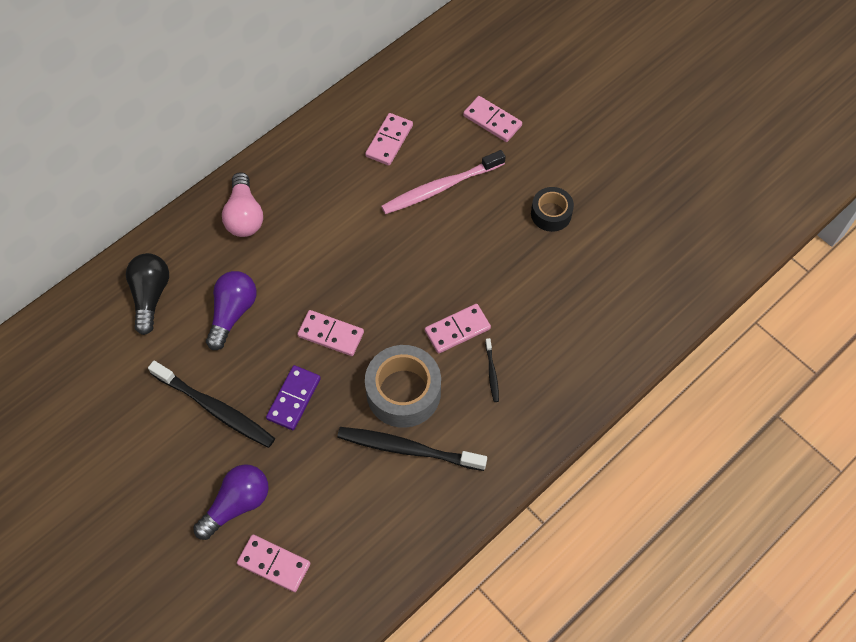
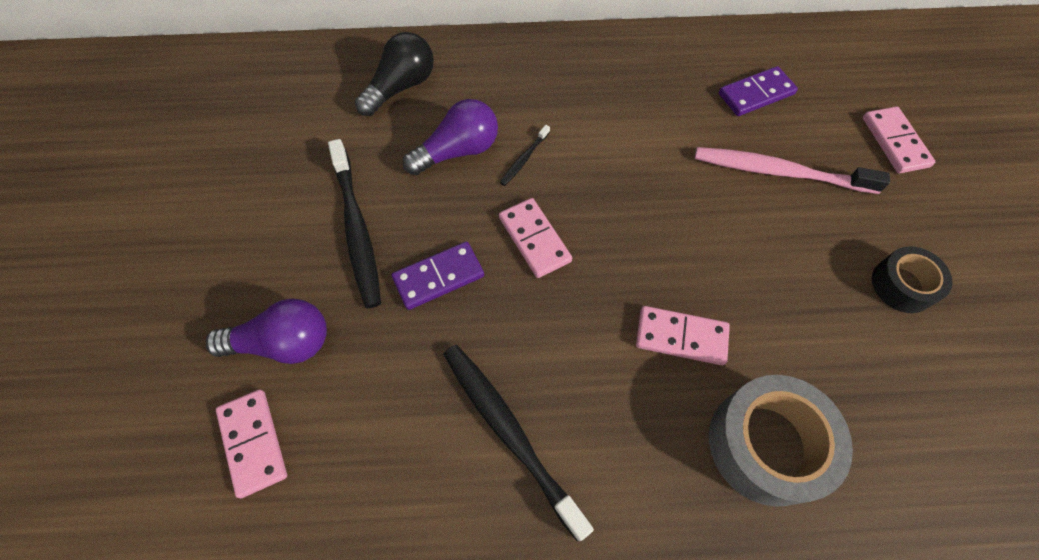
camera: 40 degrees right, 0 degrees up
(244, 216) = (549, 73): pink light bulb -> none
(389, 141) = (756, 94): pink domino -> purple domino
(403, 392) = (560, 361): grey tape -> grey tape (766, 445)
(492, 373) = (685, 421): black toothbrush -> black toothbrush (524, 159)

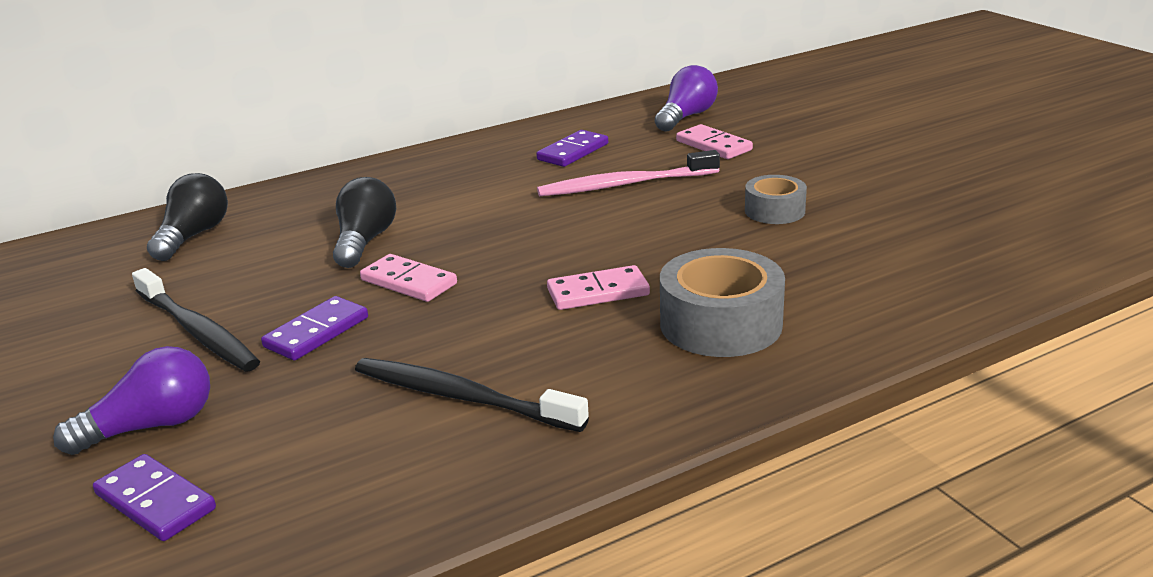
camera: 25 degrees left, 35 degrees down
(253, 443) = (155, 501): pink domino -> purple domino
(458, 151) = (287, 255): purple light bulb -> purple light bulb (686, 117)
(524, 159) = (365, 241): black toothbrush -> black light bulb
(902, 285) = (774, 211): black tape -> grey tape

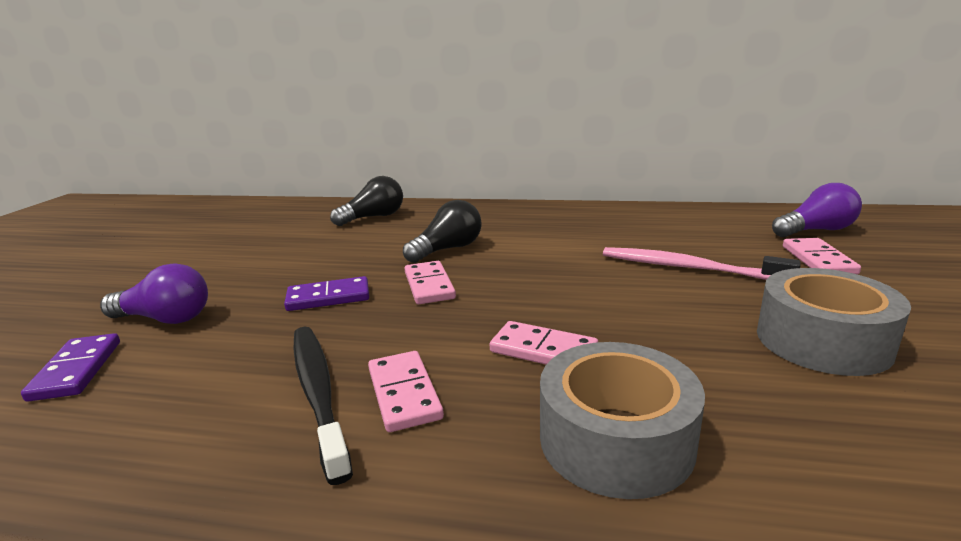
camera: 40 degrees right, 5 degrees down
(197, 331) = (282, 271): black toothbrush -> none
(536, 365) = (404, 393): none -> pink domino
(573, 152) = (676, 232): purple domino -> none
(774, 211) = (822, 341): grey tape -> grey tape, size x1.69

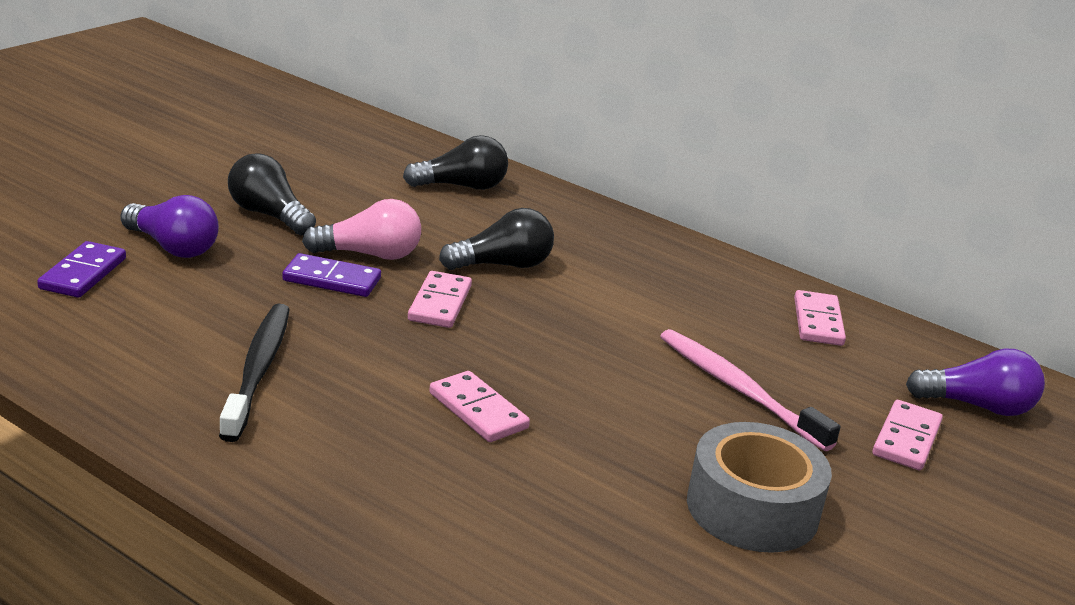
camera: 20 degrees right, 5 degrees up
(241, 272) = (269, 215): none -> black light bulb
(345, 272) = (369, 255): none -> pink light bulb
(404, 393) = (324, 398): pink domino -> pink domino (817, 322)
(616, 439) = (453, 498): grey tape -> none

